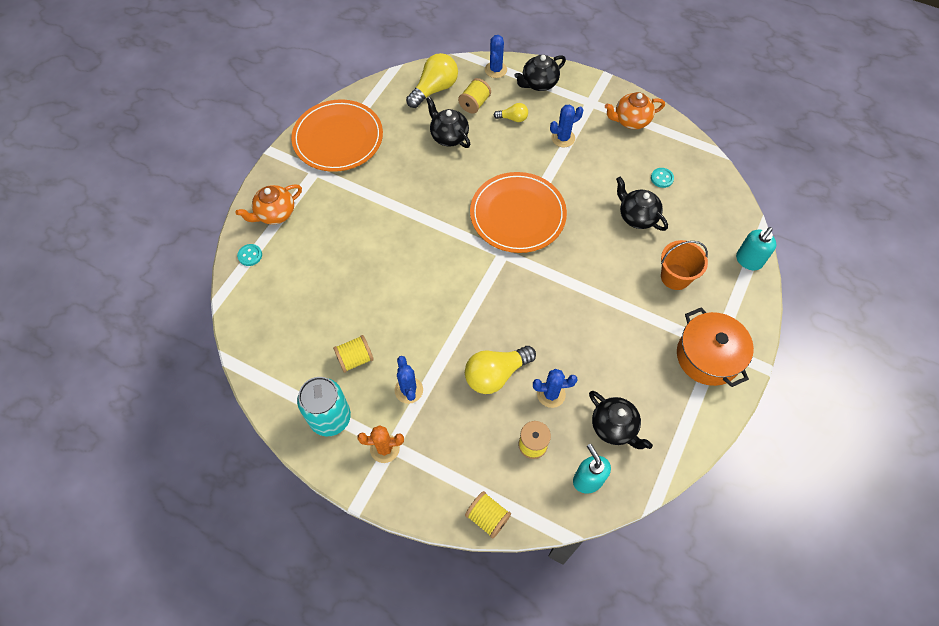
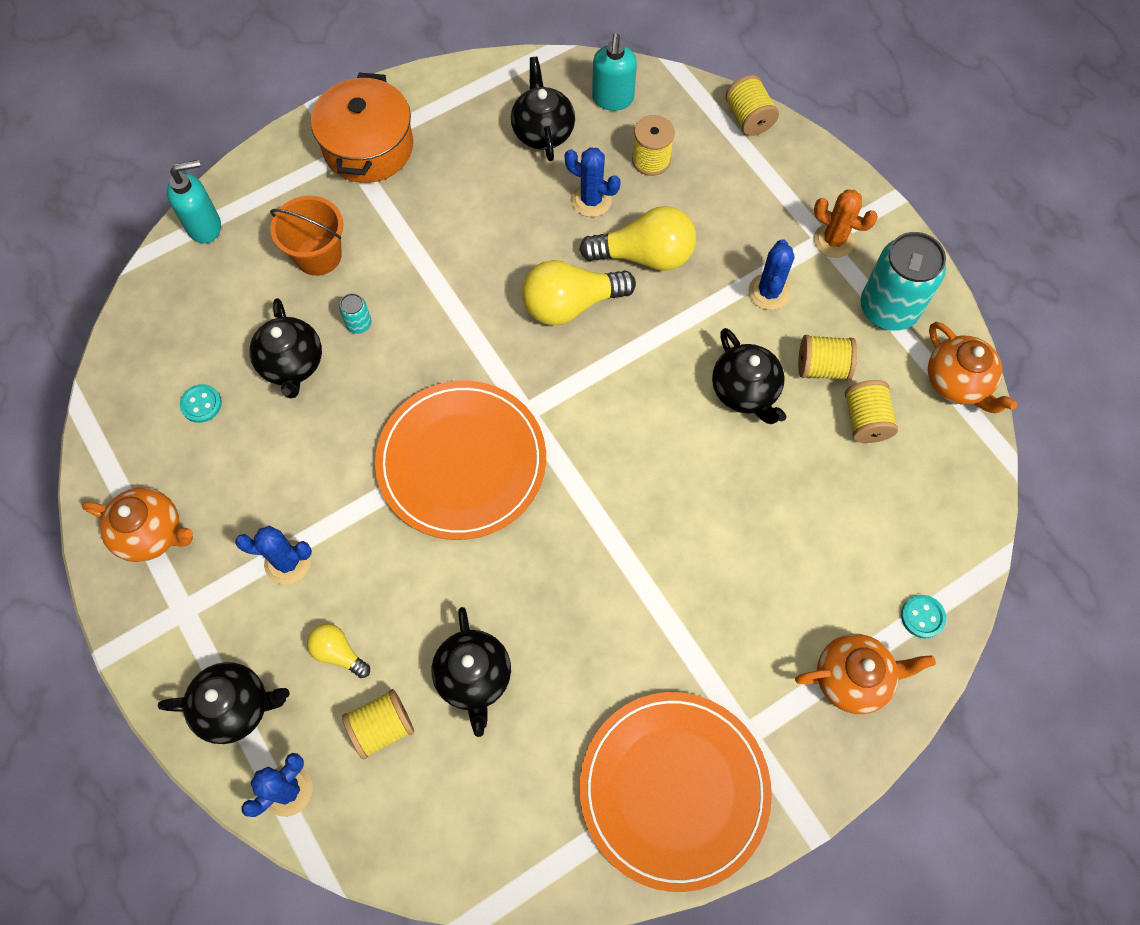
camera: 150 degrees left, 5 degrees up
(270, 390) = (957, 383): none -> orange teapot
(317, 340) = (865, 420): none -> yellow spool
(392, 322) = (745, 391): none -> black teapot
(434, 89) = (432, 808): yellow light bulb -> yellow light bulb (571, 304)
(622, 252) = (359, 324): none -> turquoise can

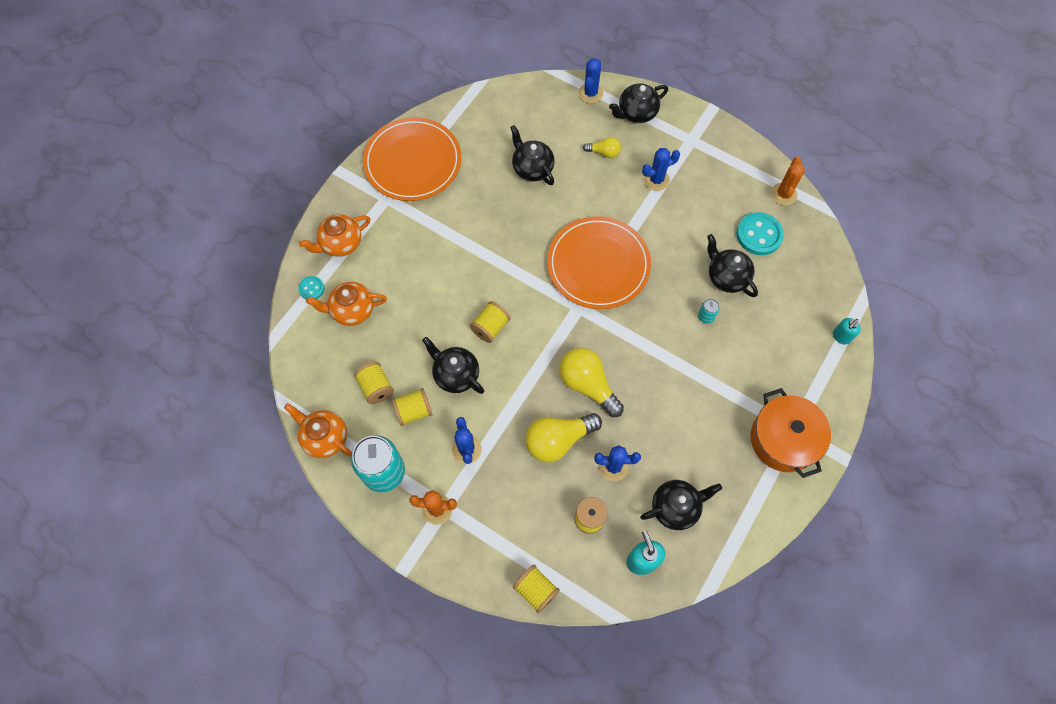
camera: 155 degrees right, 0 degrees up
(116, 450) = (783, 194): none -> orange cactus
(152, 533) = (733, 165): orange teapot -> orange teapot (352, 310)
(201, 404) = (759, 235): turquoise button -> turquoise button, size x1.86
(205, 226) = (841, 337): turquoise soap dispenser -> turquoise soap dispenser, size x0.66
(318, 255) = (760, 348): orange bucket -> none
(382, 727) = (563, 132): yellow spool -> yellow spool (490, 327)
(543, 131) = (676, 507): black teapot -> black teapot turned 75 degrees counterclockwise
(571, 304) = (588, 385): yellow light bulb -> yellow light bulb turned 90 degrees counterclockwise

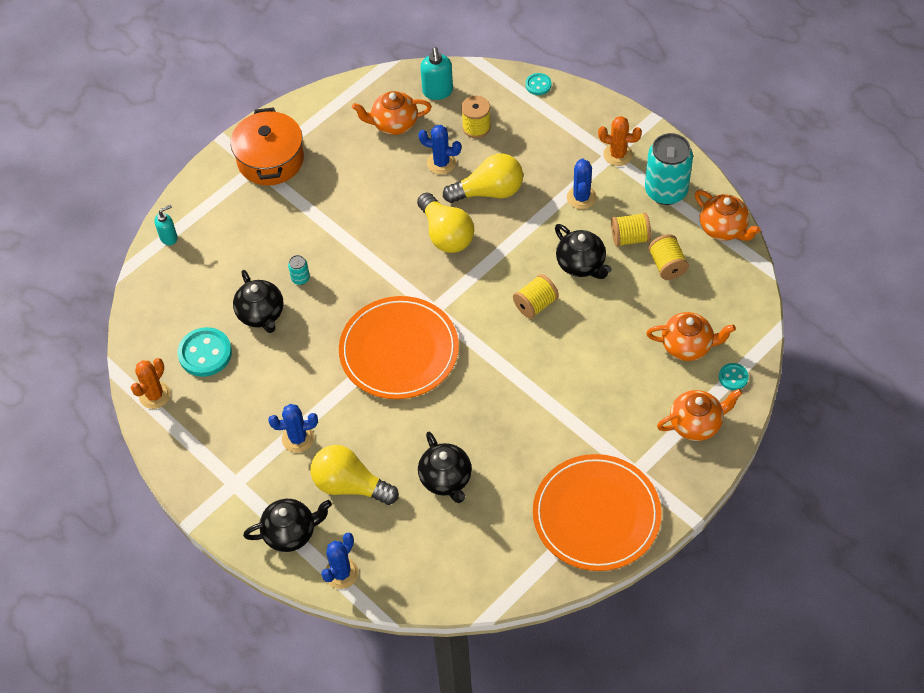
camera: 165 degrees left, 10 degrees down
(535, 590) = (538, 85): yellow spool -> turquoise button
(604, 152) = (350, 485): yellow light bulb -> yellow light bulb, size x1.89
(676, 507) = (393, 124): black teapot -> orange teapot

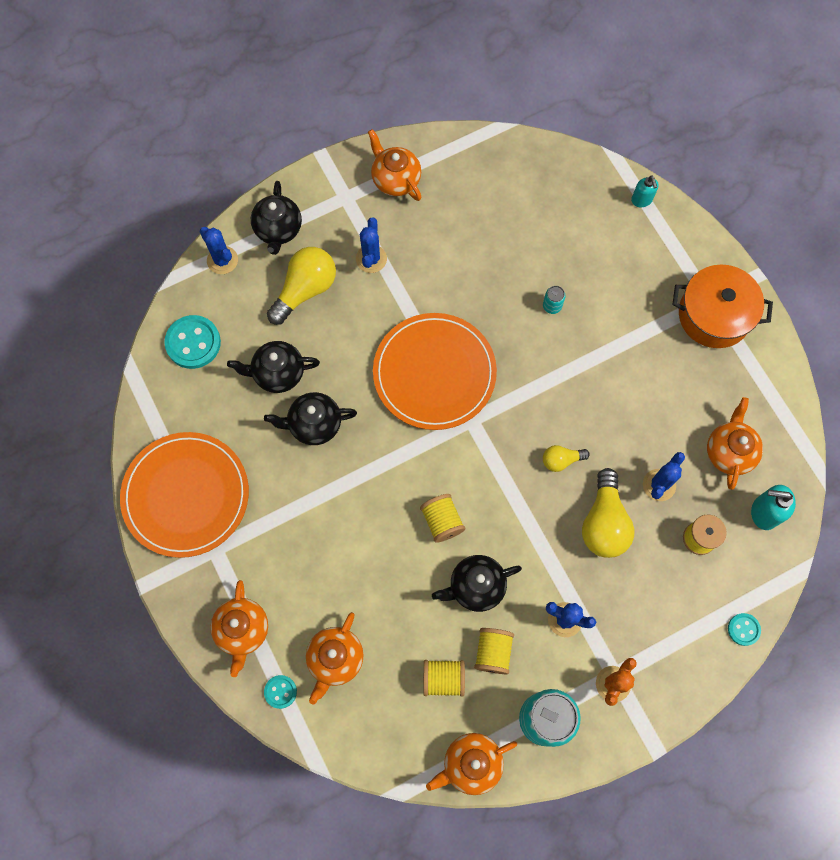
camera: 105 degrees right, 15 degrees up
(155, 395) = (462, 152): orange cactus -> none
(202, 445) = (395, 179): none -> orange teapot
(205, 353) = (493, 203): turquoise button -> turquoise button (193, 343)
(261, 314) = (521, 261): black teapot -> black teapot (314, 424)
(446, 234) = (561, 460): yellow light bulb -> yellow light bulb, size x0.53

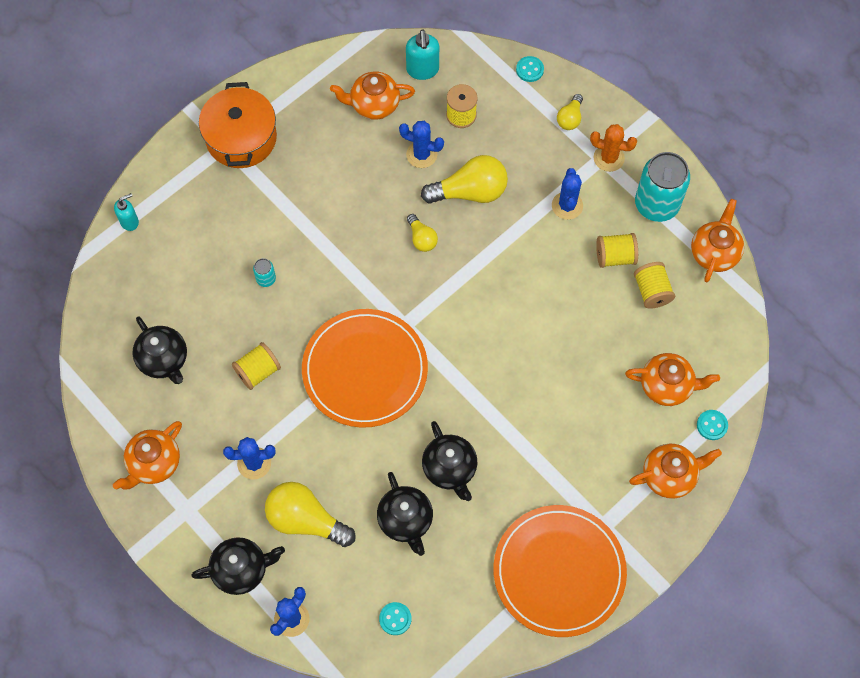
camera: 105 degrees left, 5 degrees down
(193, 343) = (395, 619): turquoise button -> turquoise button, size x0.54
(442, 521) = (511, 327): yellow spool -> yellow spool (258, 371)
(471, 764) = (714, 253): orange teapot -> orange teapot turned 120 degrees counterclockwise
(475, 586) = (562, 284): black teapot -> black teapot (164, 360)
(672, 656) = (570, 118): none -> yellow light bulb

